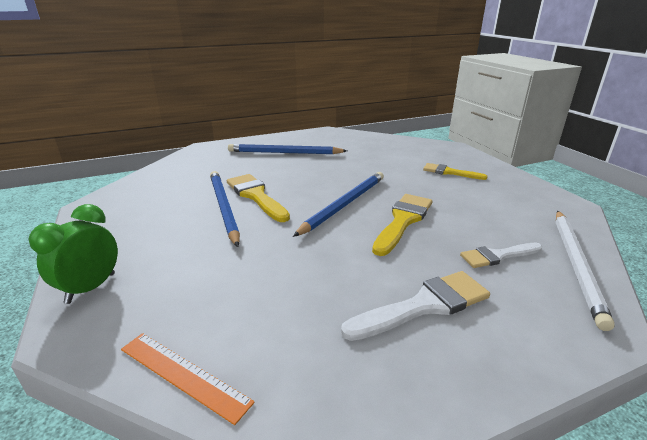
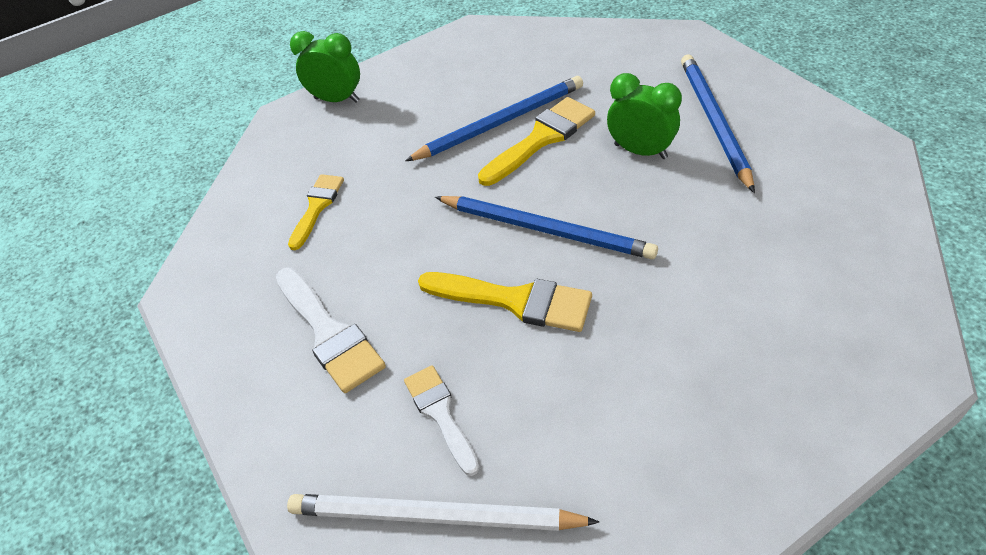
camera: 85 degrees right, 20 degrees up
(183, 374) = (243, 191): orange ruler -> none
(293, 171) = (640, 151): none -> green clock
(449, 172) = (740, 359): yellow brush -> yellow brush (317, 207)

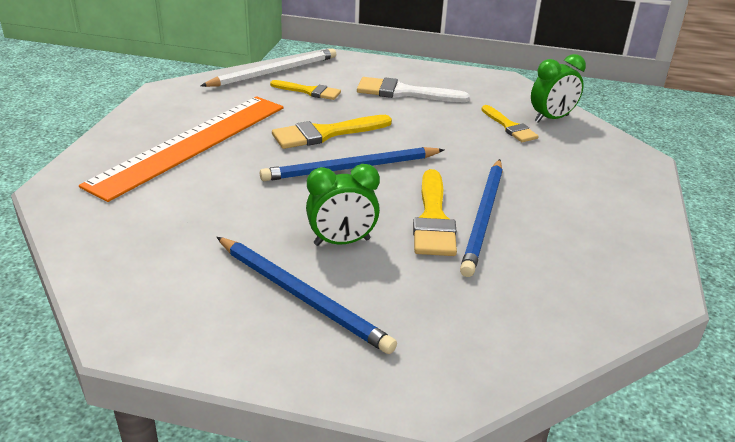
camera: 130 degrees right, 15 degrees down
(337, 100) = (632, 182): green clock -> green clock (551, 119)
(440, 414) = (309, 91): white brush -> yellow brush
(697, 371) = (191, 144): none -> orange ruler

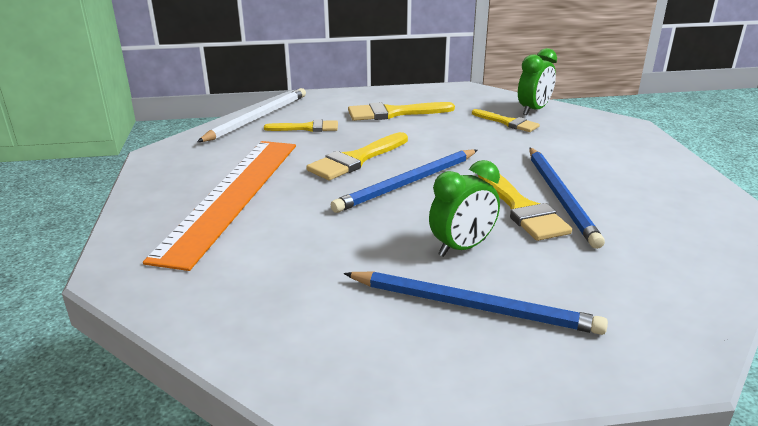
camera: 20 degrees left, 5 degrees down
(404, 92) = (393, 113): white brush -> yellow brush

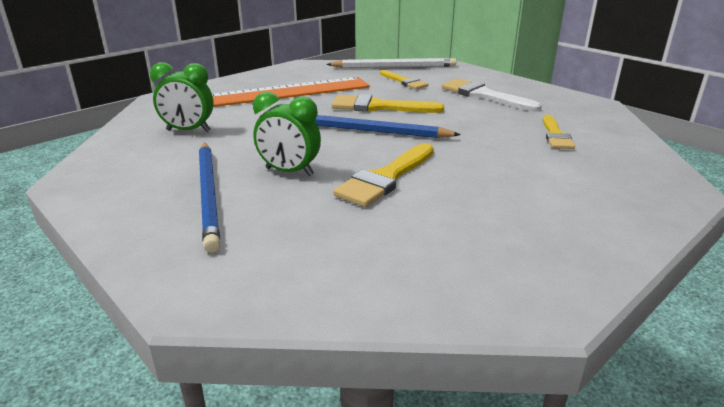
camera: 55 degrees right, 0 degrees up
(393, 113) = (484, 95): yellow brush -> white brush
(533, 110) = (611, 139): green clock -> green clock (188, 131)
(560, 197) = (433, 189): blue pencil -> none

